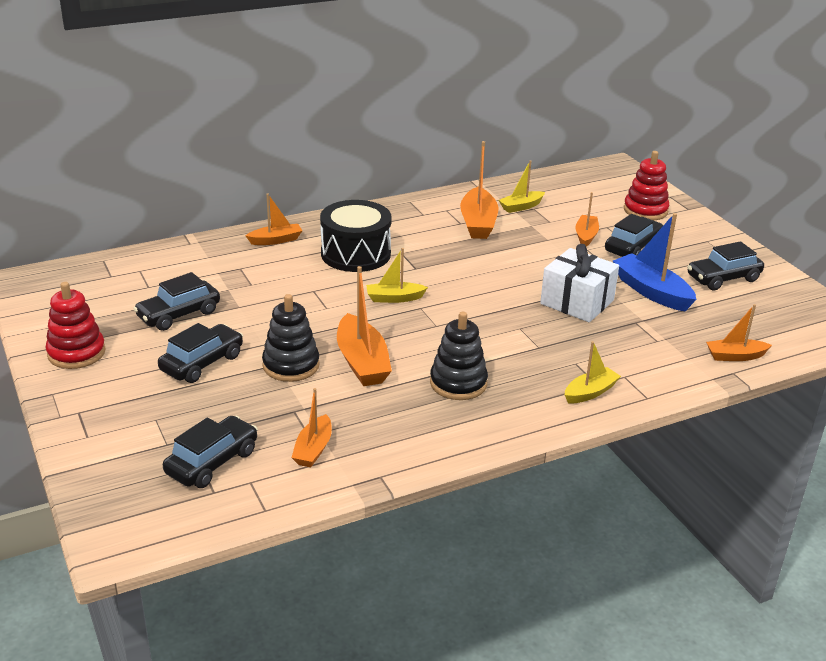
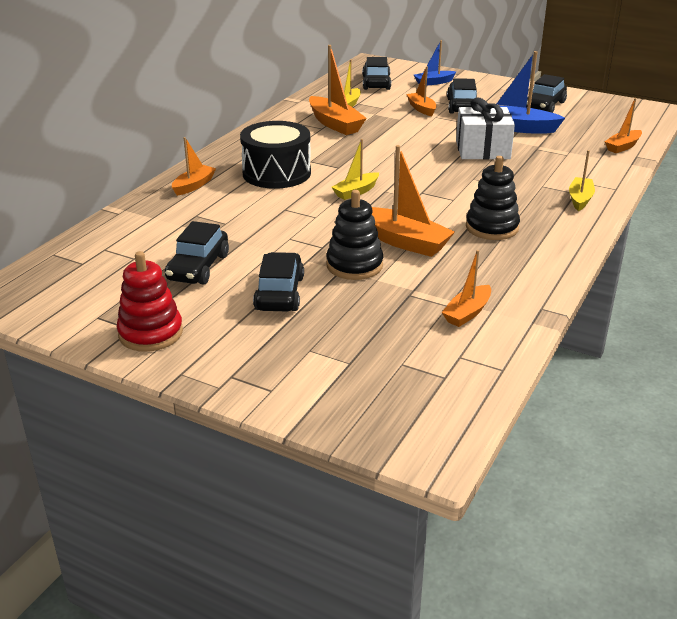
camera: 35 degrees left, 0 degrees up
(212, 462) = (408, 357): black car -> black car (376, 83)
(313, 449) = (467, 313): orange boat -> orange boat turned 60 degrees clockwise
(645, 210) = (434, 82): red stacking toy -> blue boat

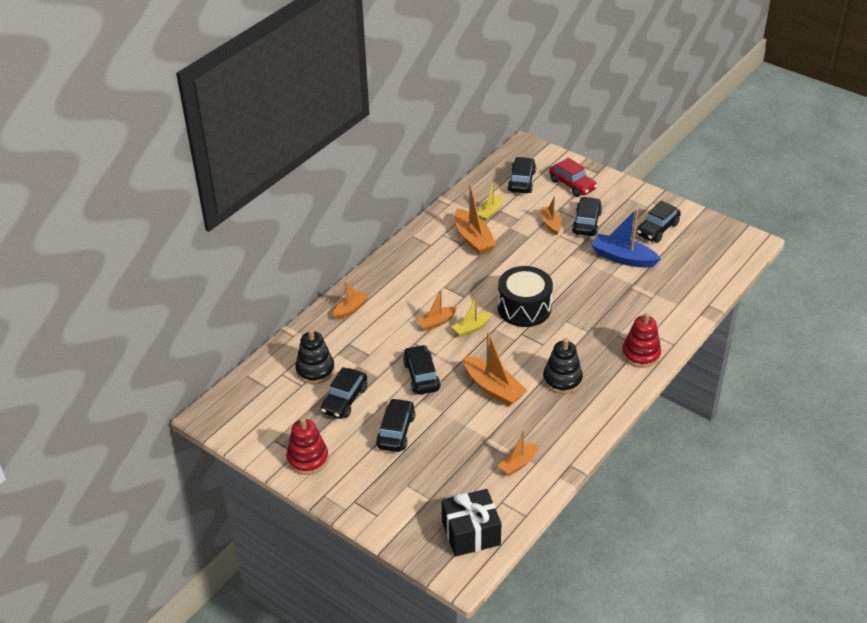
camera: 10 degrees right, 10 degrees up
(276, 173) = (415, 300): black drum -> black drum (524, 308)
(302, 237) = (421, 376): none -> black car
(354, 265) = (452, 409): black stacking toy -> black stacking toy (315, 370)
(426, 398) = (471, 533): none -> black gift
(434, 82) = (572, 185): blue boat -> red car
(482, 150) = (585, 285): white gift -> none
(580, 199) = (641, 354): yellow boat -> red stacking toy
(623, 147) = (702, 292): orange boat -> orange boat (437, 322)

